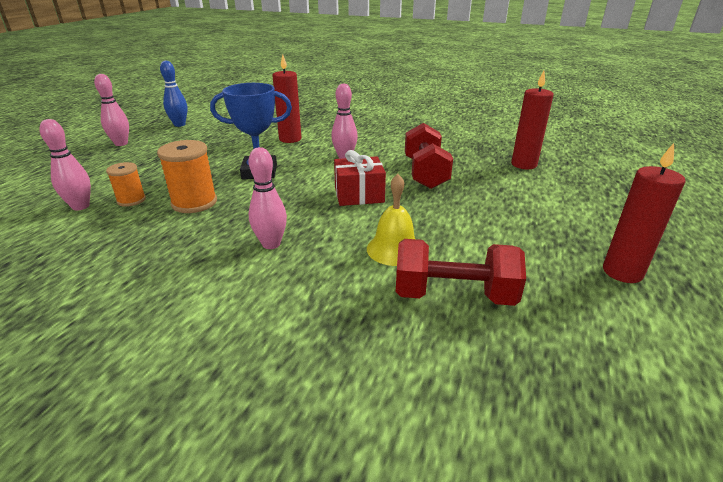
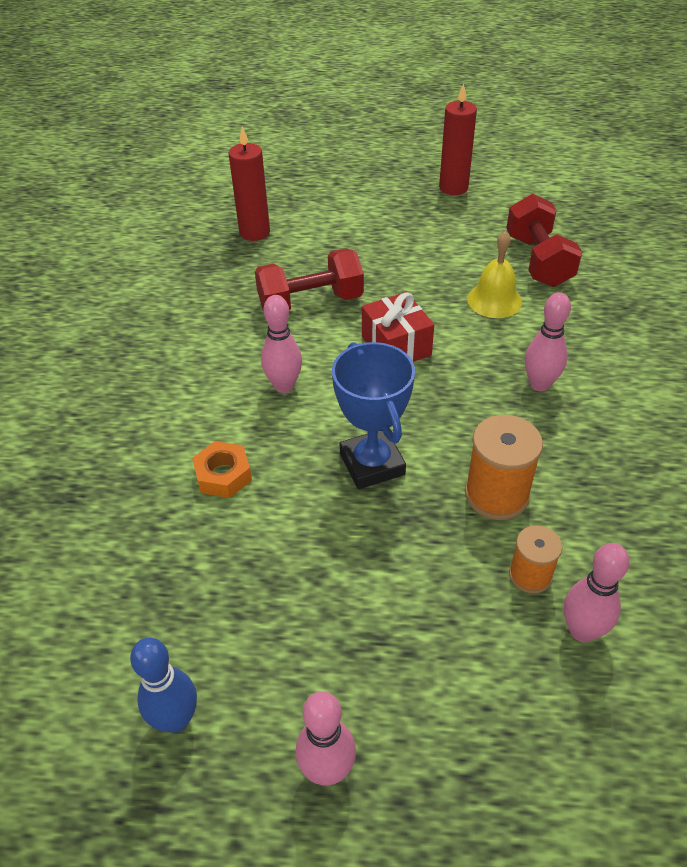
camera: 105 degrees left, 15 degrees up
(290, 139) = (223, 475): red candle -> orange nut

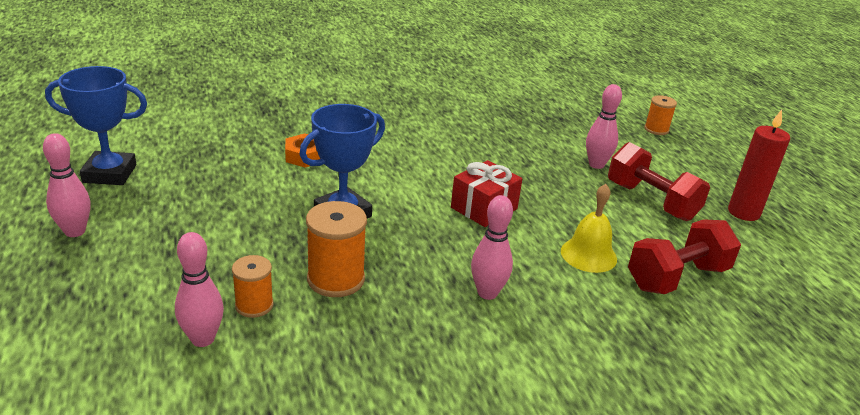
camera: 65 degrees right, 15 degrees down
(176, 719) = (109, 174): blue bowling pin -> blue trophy
(254, 232) = (571, 125): red candle -> none
(284, 386) = (404, 165): pink bowling pin -> pink bowling pin (596, 165)
(290, 180) = (656, 129): none -> orange spool
(310, 303) = (506, 162): red dumbbell -> red dumbbell (651, 201)

